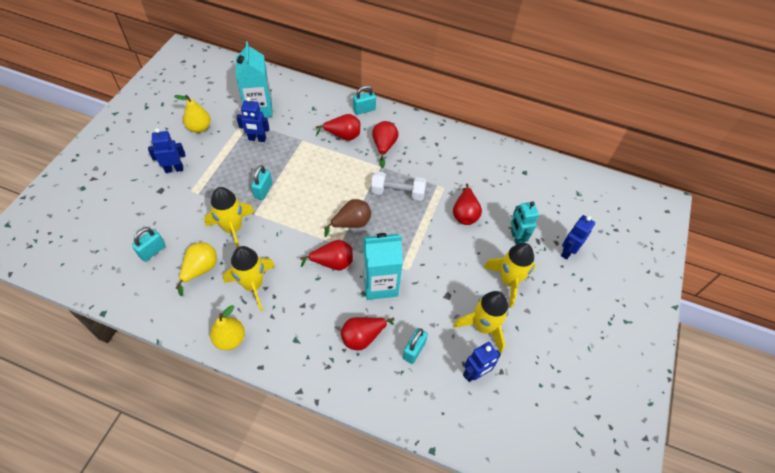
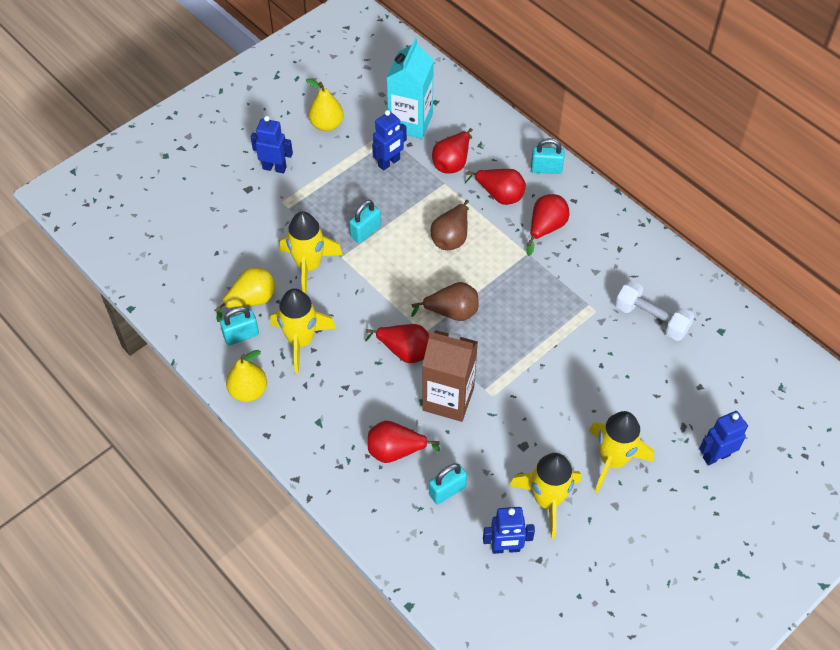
camera: 30 degrees right, 0 degrees up
(152, 251) = (209, 259): turquoise padlock -> turquoise padlock (241, 335)
(257, 139) = (389, 163): blue robot -> blue robot turned 75 degrees counterclockwise
(325, 173) = (451, 237): none -> brown pear
(380, 284) = (448, 399): turquoise carton -> brown carton
(397, 192) = (530, 295): white dumbbell -> white dumbbell (651, 319)
(465, 214) = (604, 355): red pear -> red pear (452, 162)
(516, 238) = (655, 412): turquoise robot -> none

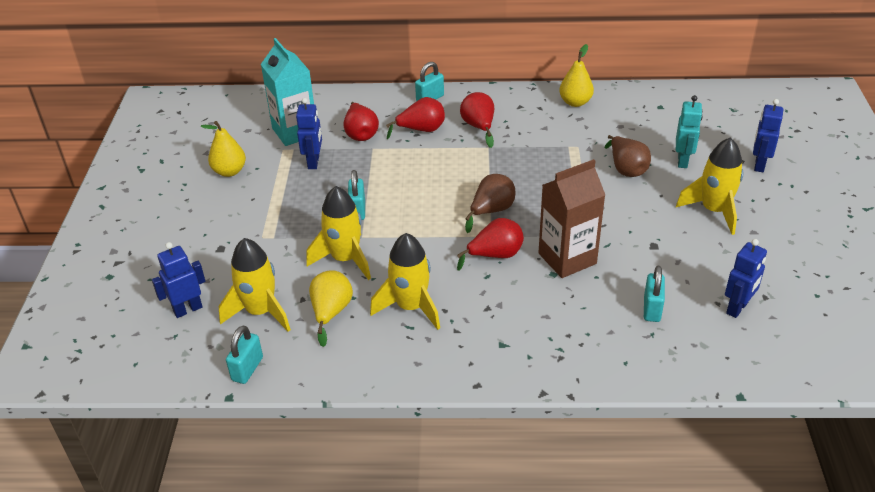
camera: 45 degrees left, 15 degrees down
(241, 335) = (357, 340): turquoise padlock -> turquoise padlock (247, 369)
(248, 391) = (419, 369): yellow pear -> yellow pear (575, 102)
(274, 168) = (224, 222): blue robot -> blue robot (188, 309)
(396, 451) = (582, 315): red pear -> none
(451, 237) = (425, 172): brown pear -> brown pear (626, 169)
(547, 500) = (716, 262): yellow rocket -> yellow rocket (260, 312)
(651, 319) = (615, 127): white dumbbell -> none
(658, 397) = (683, 161): none -> turquoise robot

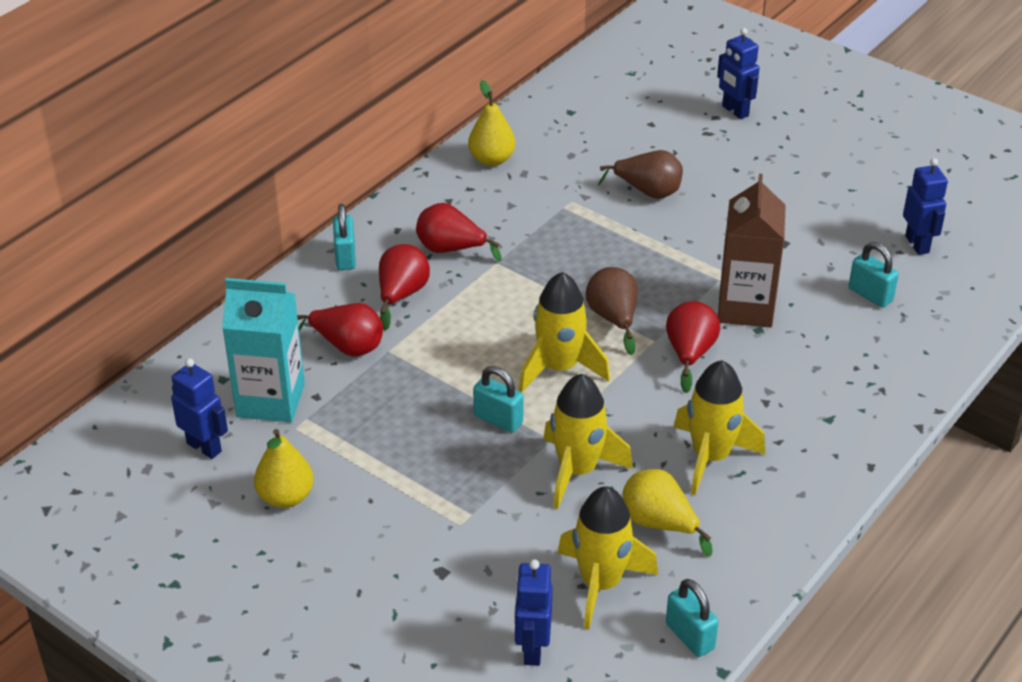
camera: 55 degrees left, 0 degrees up
(314, 162) = (358, 413): blue robot -> blue robot (204, 447)
(683, 161) = (676, 150): turquoise robot -> none
(714, 211) = (772, 177): yellow rocket -> yellow rocket (559, 368)

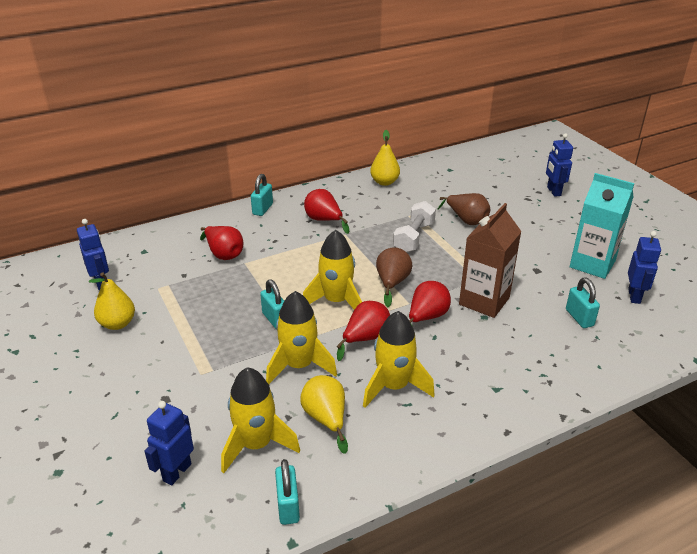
camera: 25 degrees right, 5 degrees down
(270, 400) = (158, 269): turquoise carton -> turquoise carton (592, 264)
(401, 295) = (276, 236): red pear -> red pear (365, 338)
(595, 240) = (414, 237): none -> white dumbbell

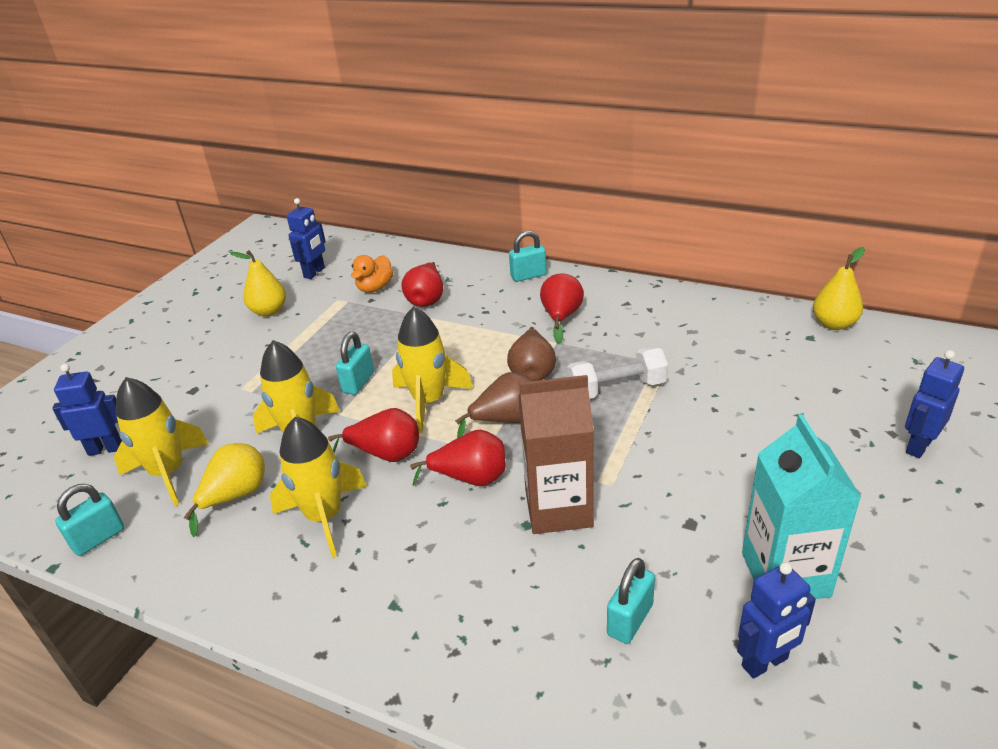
camera: 55 degrees right, 0 degrees up
(172, 267) = (375, 288): none -> orange duck
(384, 182) = (698, 311): yellow pear -> yellow pear (834, 324)
(466, 220) = (714, 407): brown pear -> brown pear (532, 372)

